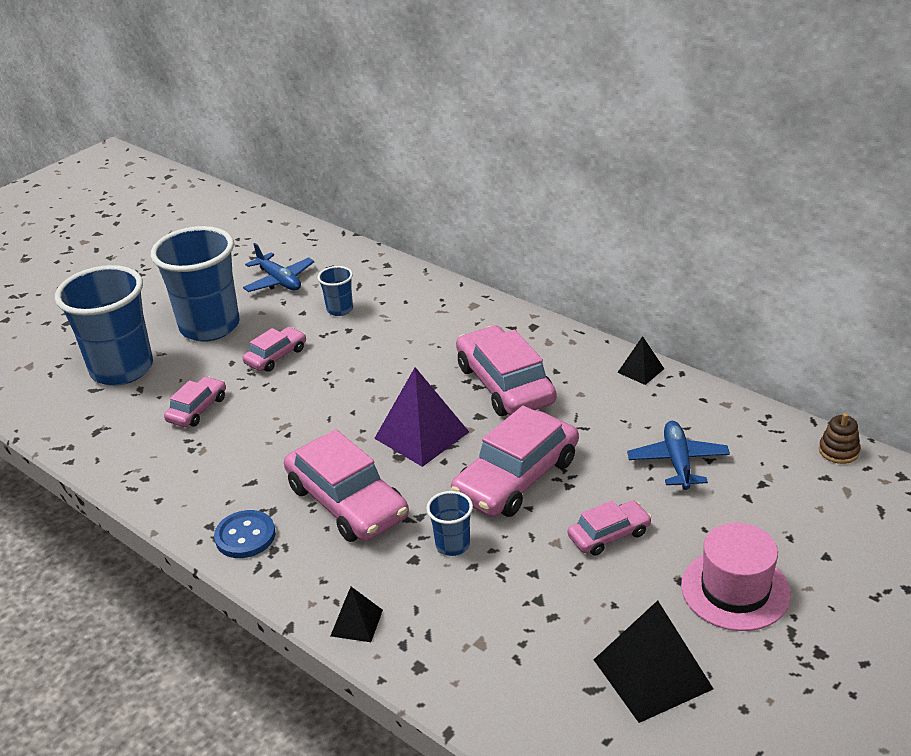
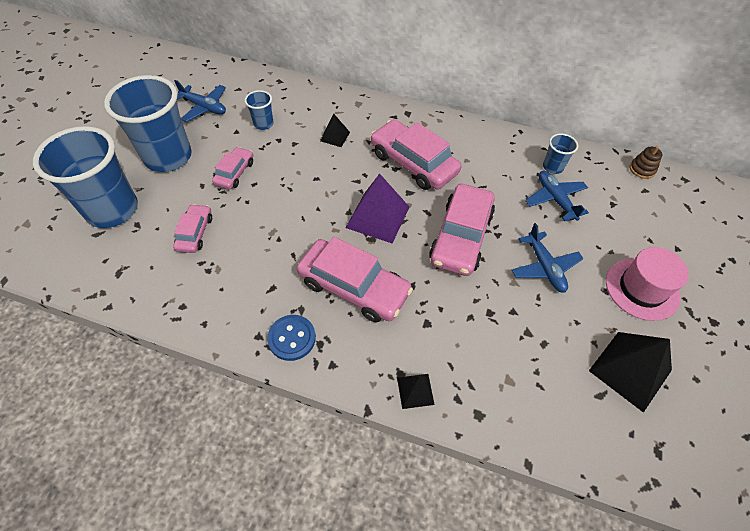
camera: 25 degrees left, 20 degrees up
(452, 545) = (447, 303): blue cup -> blue cup (552, 167)
(609, 535) = (544, 267): pink car -> blue plane
(640, 370) = (495, 134): black pyramid -> black pyramid (335, 136)

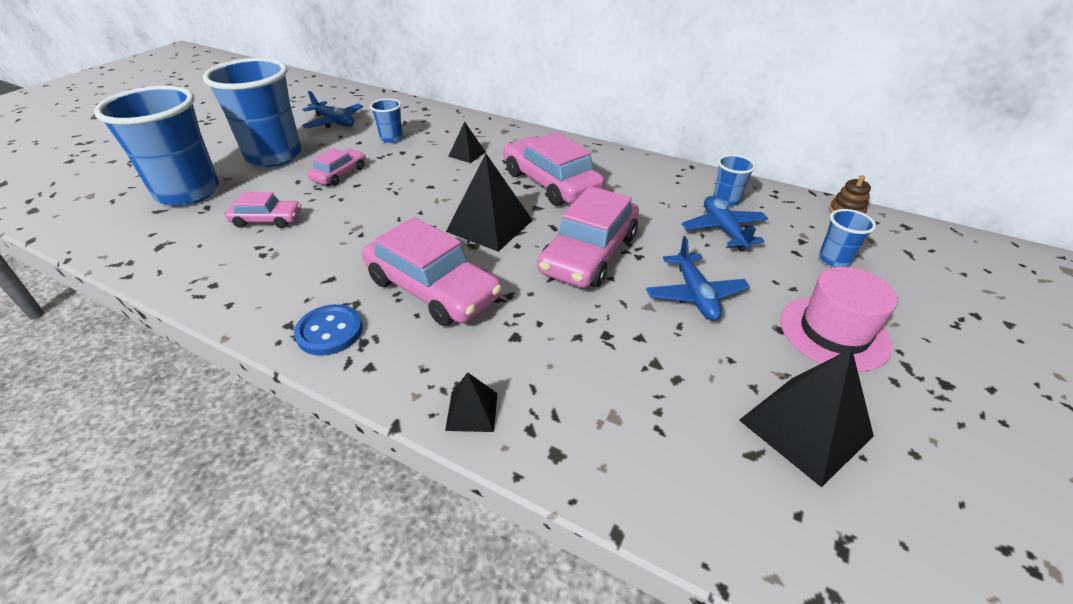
camera: 10 degrees right, 15 degrees down
(195, 233) = (267, 220): pink car -> pink car turned 75 degrees clockwise
(378, 217) = (490, 226): purple pyramid -> black pyramid
(637, 220) = (834, 259): none -> blue cup

